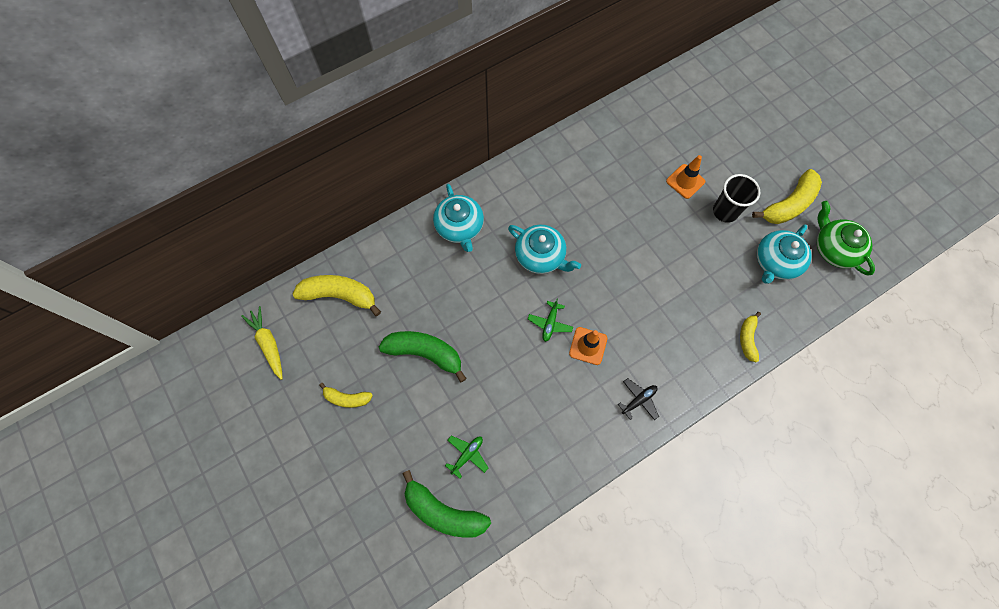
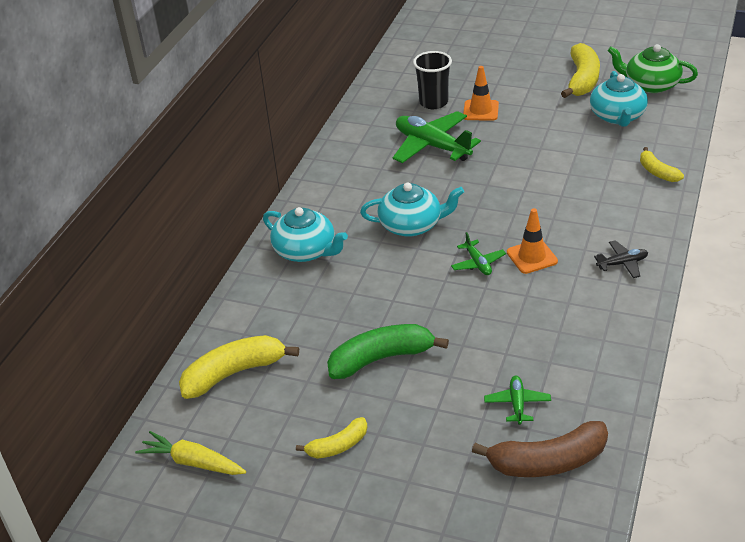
camera: 35 degrees left, 30 degrees down
(443, 511) = (547, 462): green banana -> brown banana
(620, 192) = (432, 146): none -> green plane
(638, 400) = (622, 263): black plane -> black plane turned 60 degrees clockwise
(725, 211) = (537, 110): black cup -> black cup (433, 102)

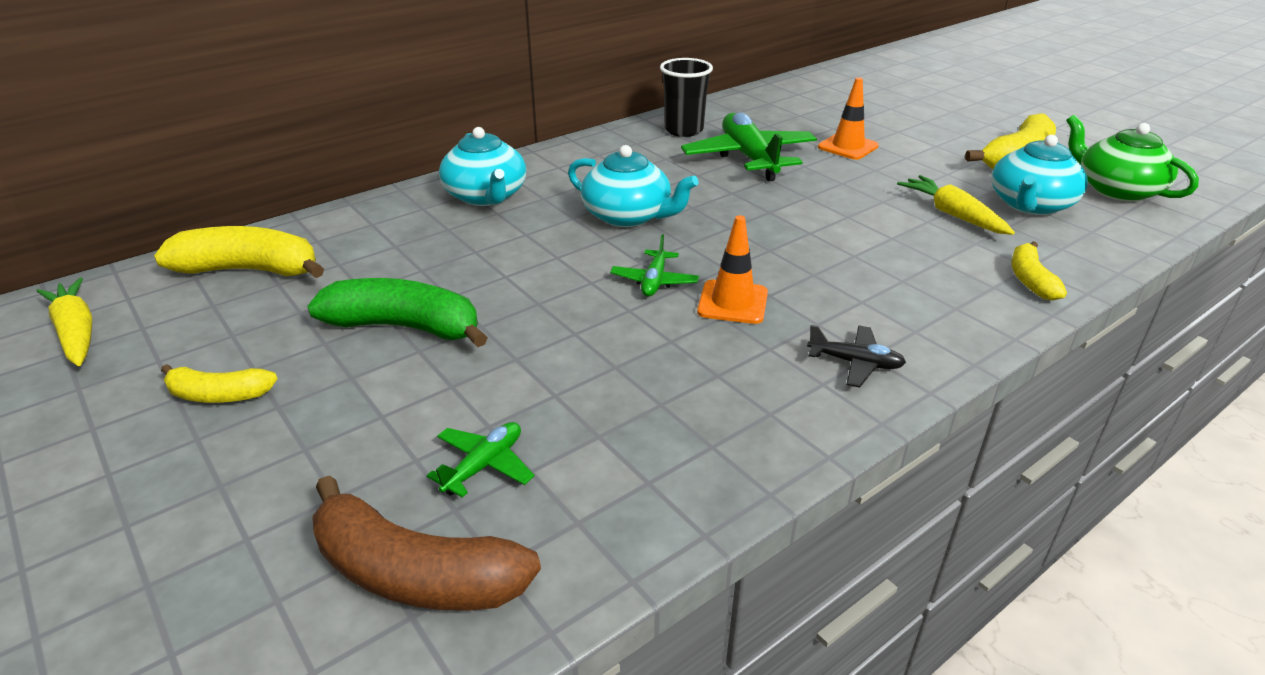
camera: 30 degrees right, 5 degrees down
(433, 102) = (800, 125): black cup -> black cup (683, 130)
(585, 142) = (953, 215): none -> yellow carrot

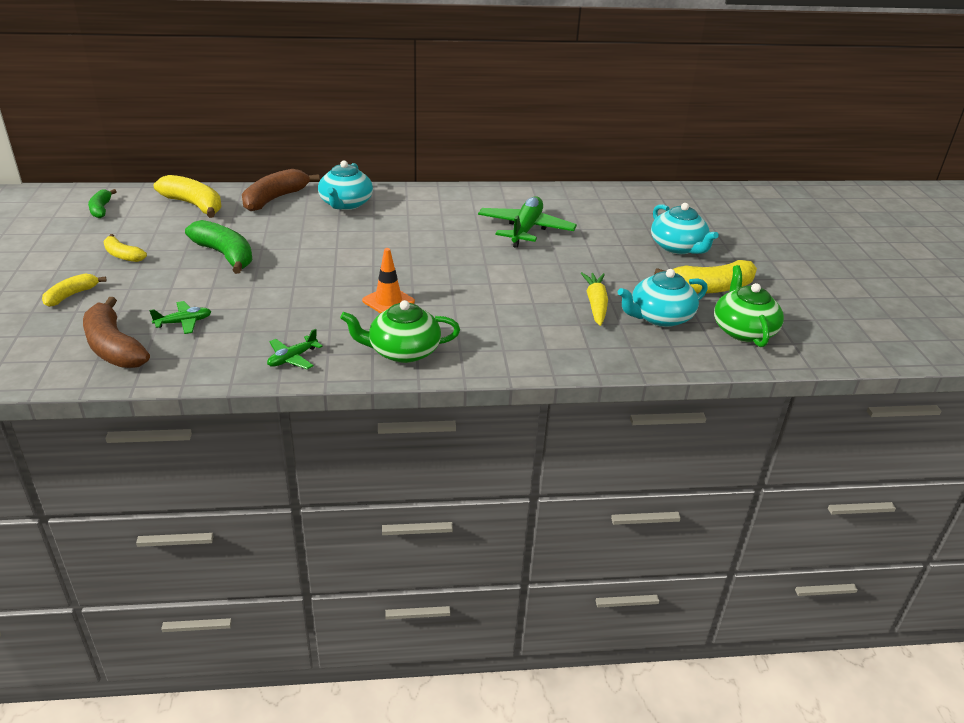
camera: 30 degrees right, 0 degrees up
(76, 332) = (101, 209): yellow carrot -> green banana
(373, 220) = (275, 199): none -> brown banana
(628, 216) = (403, 239): turquoise teapot -> turquoise teapot (678, 247)
(654, 281) = (365, 277): green plane -> green plane (292, 358)
(683, 130) = (513, 200): black cup -> none
(847, 147) = (602, 243): orange traffic cone -> none
(855, 363) = (403, 351): black plane -> green teapot
(1030, 280) = (575, 354): yellow banana -> yellow banana (71, 295)

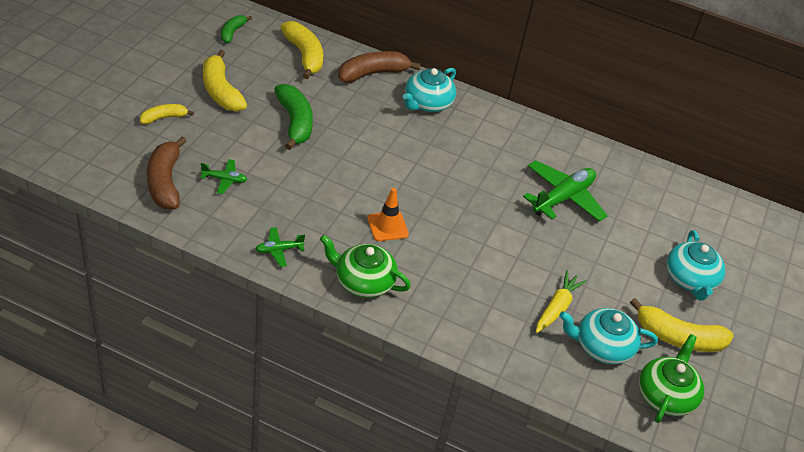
camera: 25 degrees right, 10 degrees up
(123, 255) = (220, 91): yellow banana -> yellow banana, size x1.74

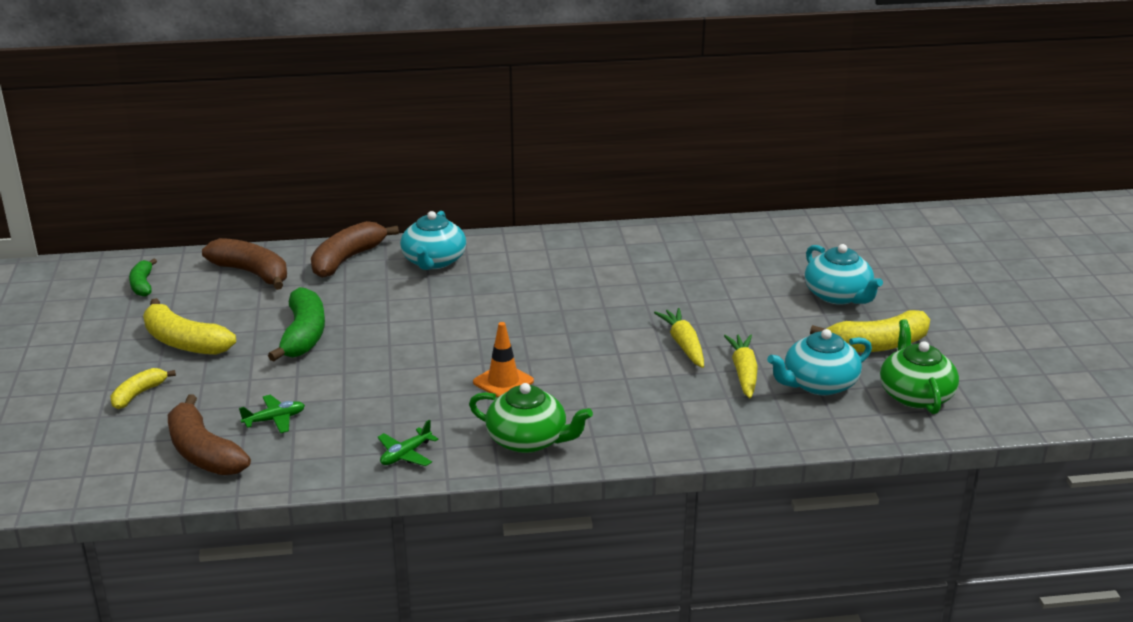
camera: 25 degrees left, 15 degrees down
(295, 122) = (303, 335): green banana -> green banana turned 45 degrees clockwise
(304, 56) = (252, 273): yellow banana -> brown banana
(363, 281) = (528, 440): green teapot -> green teapot turned 150 degrees counterclockwise
(536, 261) = (683, 345): none -> yellow carrot
(563, 198) = (654, 283): green plane -> none

